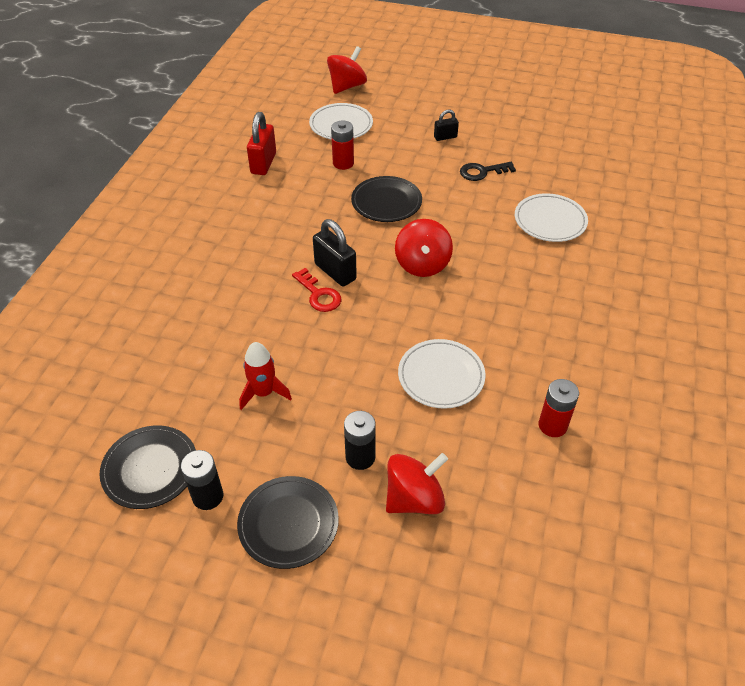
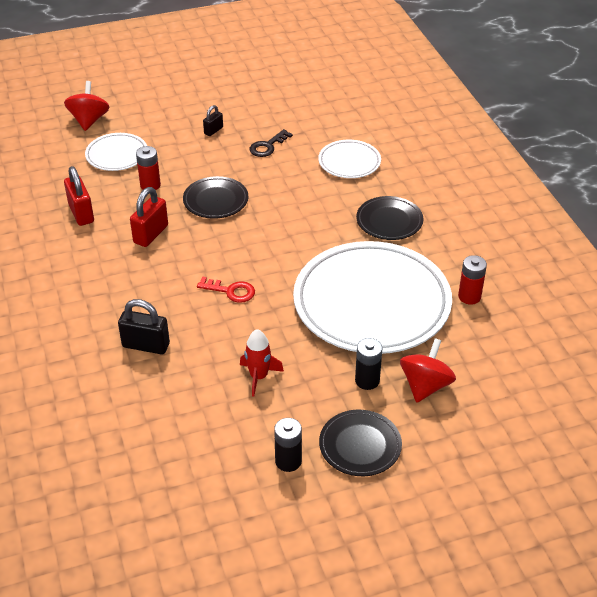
camera: 35 degrees left, 5 degrees down
(150, 469) = (228, 468): black plate -> black plate (389, 221)
(301, 207) = (151, 234): none -> red padlock
(335, 272) = (227, 269): black padlock -> black padlock (146, 345)
(422, 264) = (287, 234): red spinning top -> none
(441, 376) = (372, 303): white plate -> white plate, size x2.17

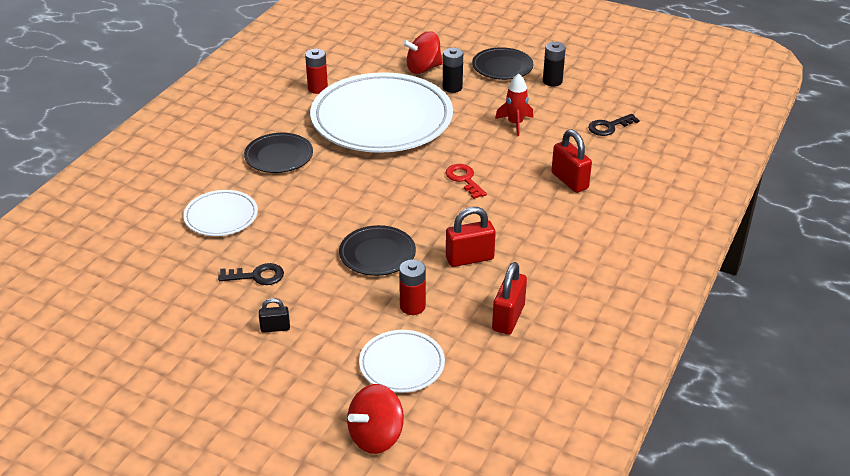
camera: 135 degrees left, 5 degrees down
(146, 345) = (569, 181): black padlock -> red padlock
(170, 435) = (609, 127): none -> black key

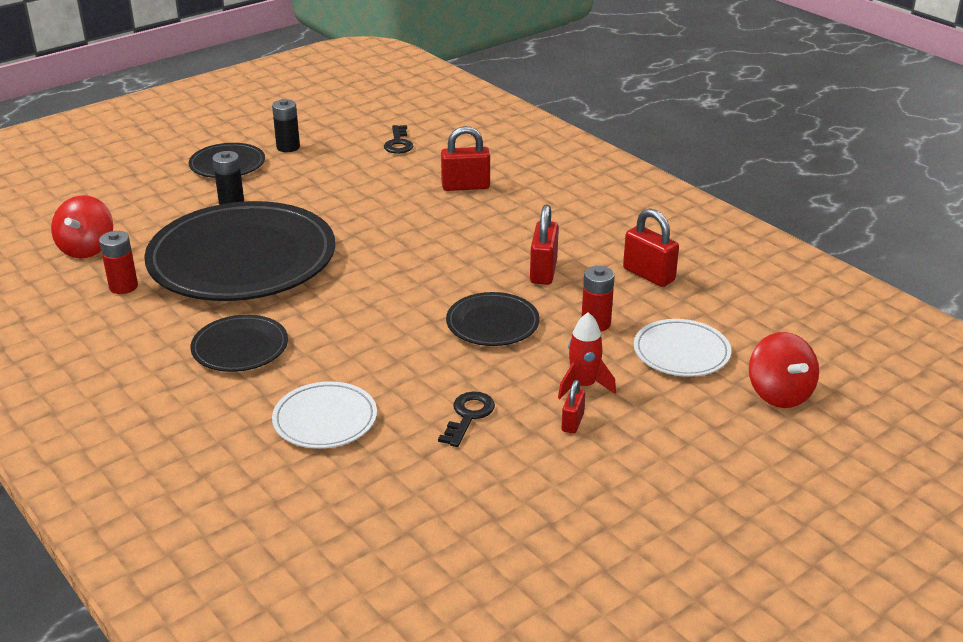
camera: 65 degrees left, 5 degrees down
(275, 328) = (572, 422): black padlock -> red padlock
(382, 119) = (242, 259): white plate -> black plate
(423, 68) = (171, 209): red spinning top -> red spinning top (87, 248)
(464, 179) = (409, 240): red key -> none
(515, 123) = (340, 186): red rocket -> red rocket (583, 385)

